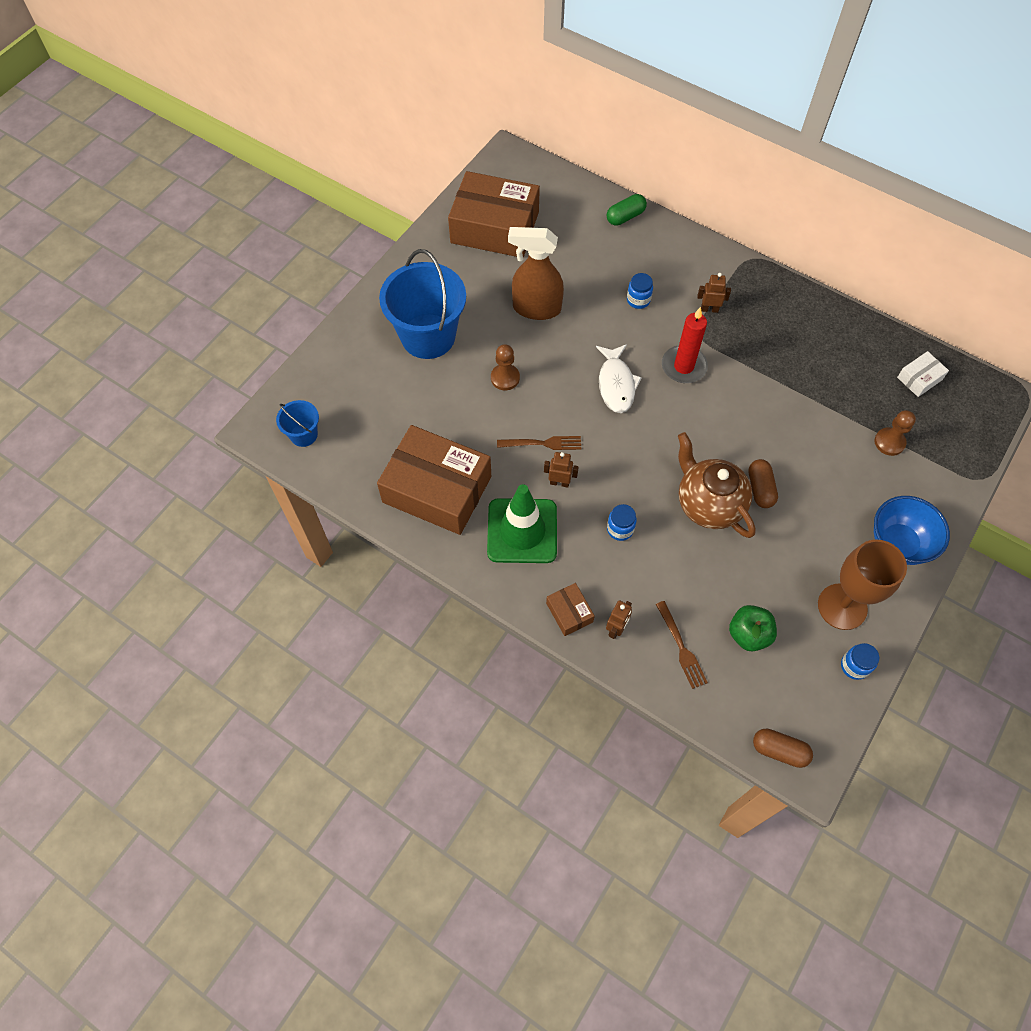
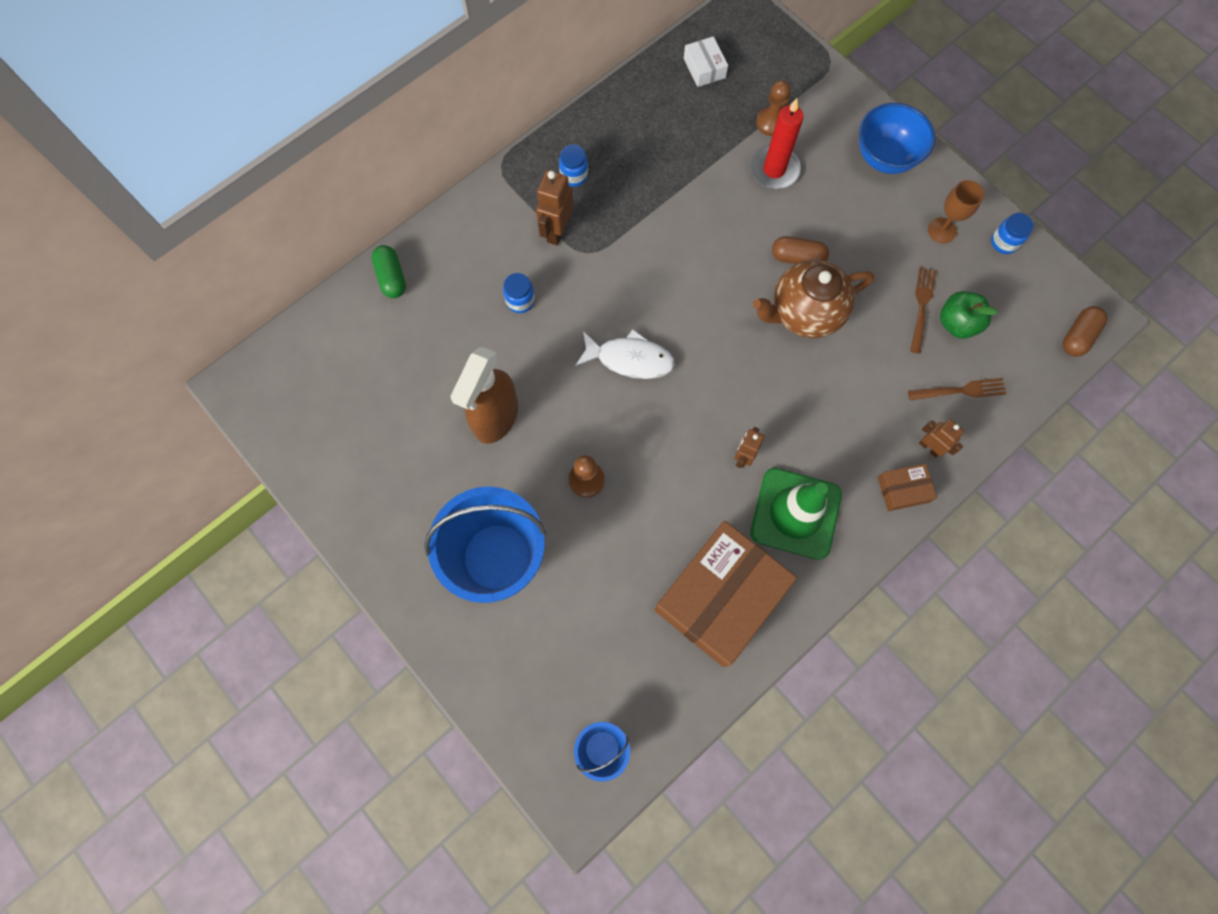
camera: 75 degrees left, 10 degrees up
(494, 227) = (352, 434): brown box -> none
(542, 443) = (688, 461): brown fork -> brown fork (921, 306)
(620, 529) = (815, 409): blue jar -> blue jar (574, 175)
(683, 366) = (626, 282): red candle -> red candle (774, 170)
(709, 309) = (557, 231): brown robot -> brown robot, size x1.52
(842, 606) = (942, 230): brown goblet -> brown goblet, size x0.58

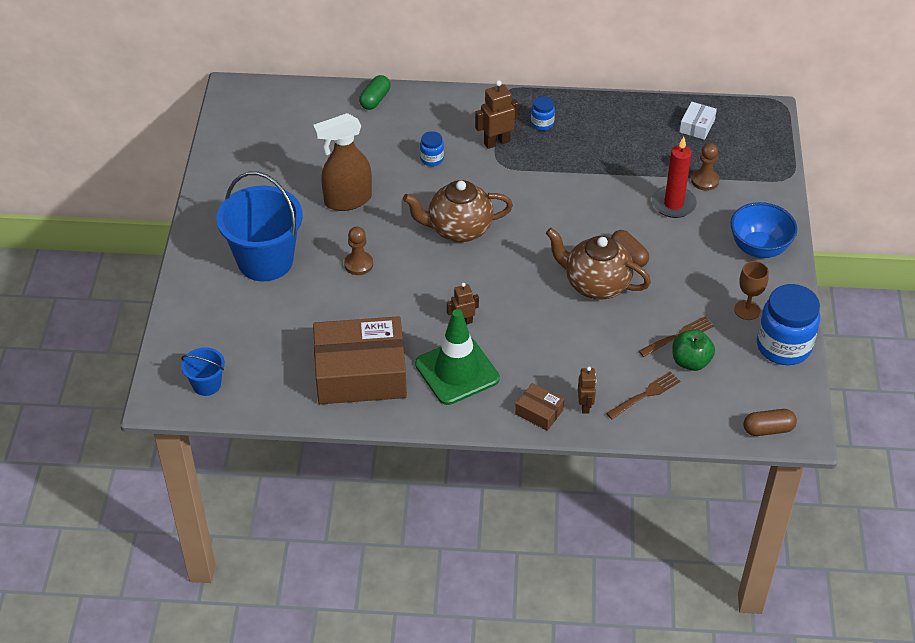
camera: 45 degrees right, 25 degrees down
(630, 359) = (458, 229): white fish -> brown teapot
(960, 390) = (645, 395): brown fork -> brown fork turned 75 degrees counterclockwise
(1004, 242) = (783, 346): blue jar -> blue jar, size x2.12

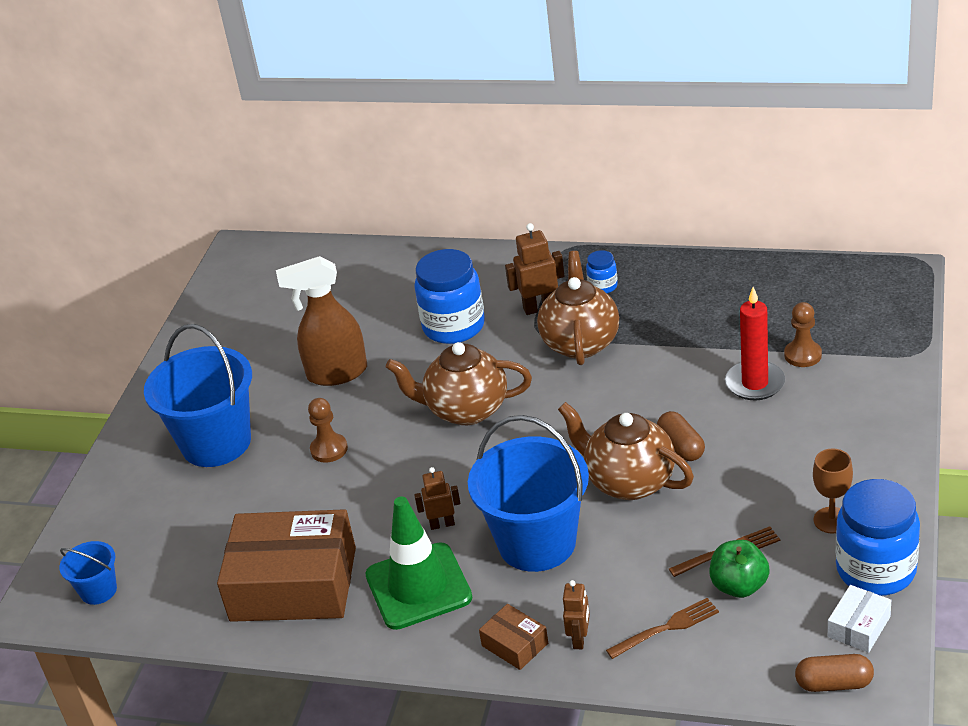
camera: 15 degrees right, 10 degrees down
(375, 100) = (402, 259): green capsule -> none
(432, 159) = (454, 326): blue jar -> blue jar, size x2.12
(535, 172) = (580, 342): none -> brown teapot
(538, 334) = (537, 543): none -> blue bucket
(697, 126) = (804, 289): white box -> white box (859, 626)
(759, 248) = (862, 440): blue bowl -> none

